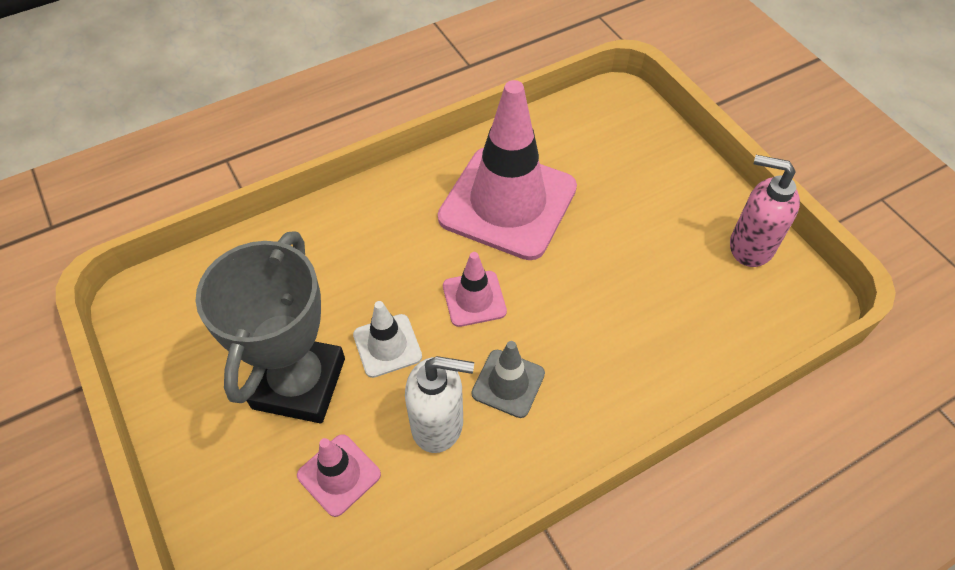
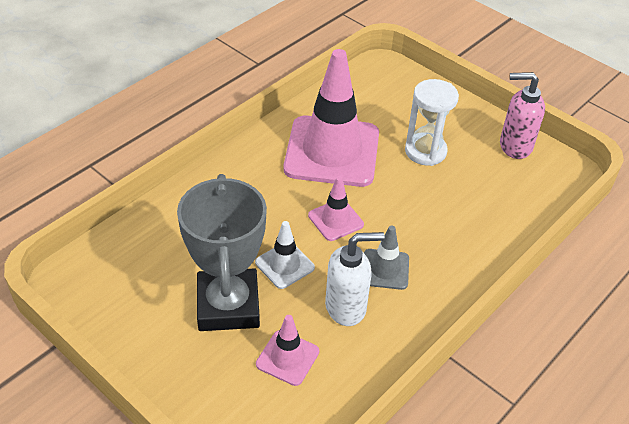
camera: 20 degrees left, 10 degrees down
(626, 228) = (425, 151): none -> white hourglass

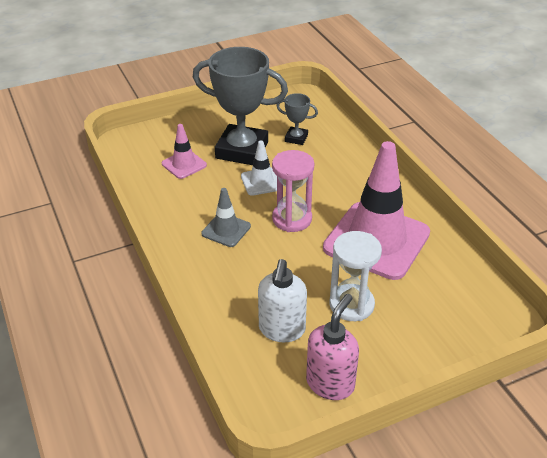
camera: 115 degrees right, 5 degrees down
(178, 257) = (296, 138): none -> grey trophy
(335, 220) = (292, 219): pink traffic cone -> pink hourglass
(346, 307) = (205, 200): white soap dispenser -> white soap dispenser (282, 330)

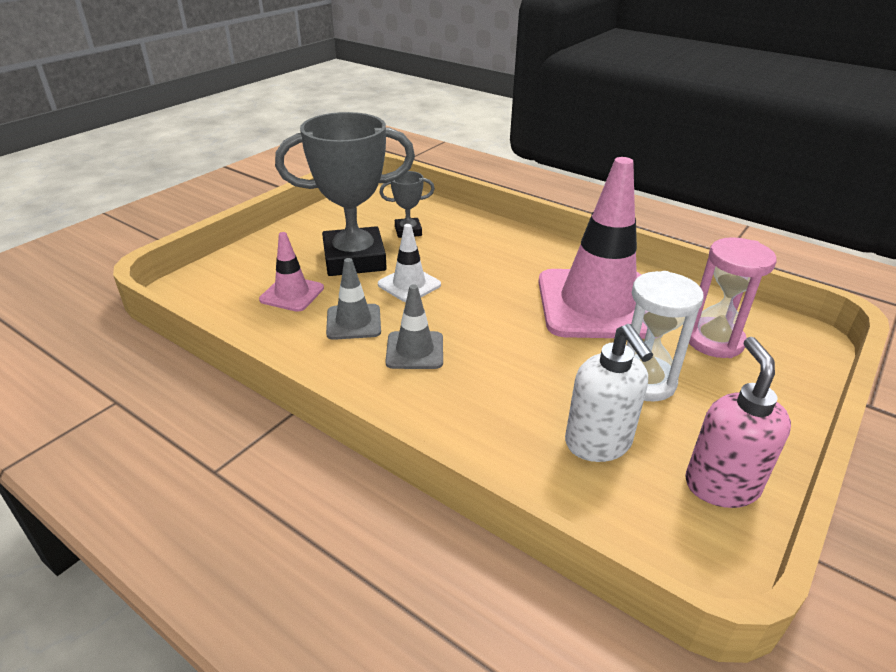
camera: 30 degrees left, 5 degrees down
(205, 197) = (353, 322): none -> grey traffic cone
(292, 219) = (483, 312): pink hourglass -> pink hourglass (714, 341)

